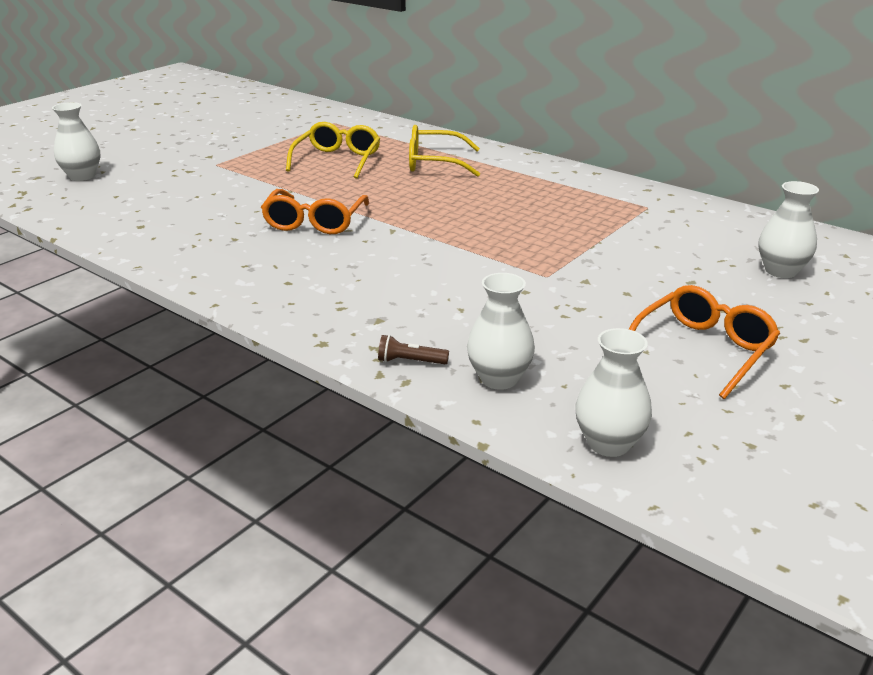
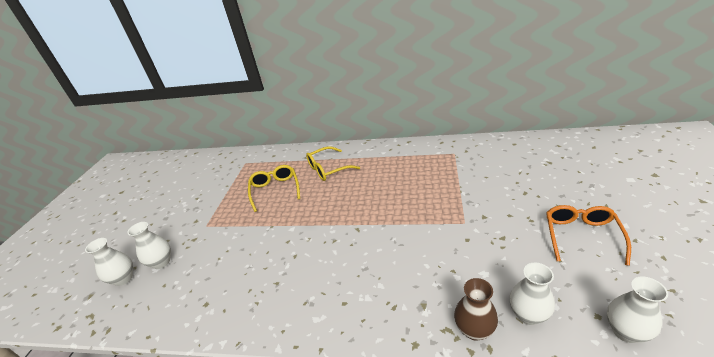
camera: 25 degrees left, 5 degrees up
(314, 222) = (310, 244): orange glasses -> none
(410, 361) = (474, 330): brown flashlight -> brown vase
(780, 271) = (548, 167): white vase -> white vase (161, 262)

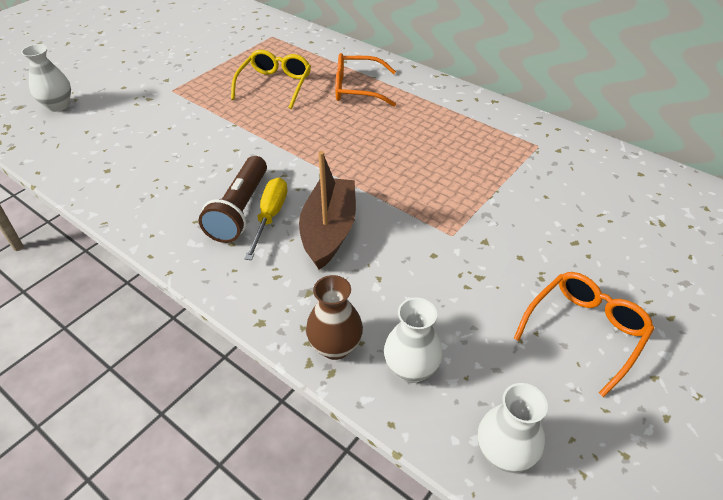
camera: 25 degrees right, 10 degrees up
(161, 262) = (101, 107): white vase -> none
(328, 169) = (357, 89): yellow glasses -> orange glasses
(328, 278) = (240, 210): none -> brown flashlight
(351, 271) = (270, 216): none -> yellow screwdriver
(396, 259) = (329, 231): none -> brown boat

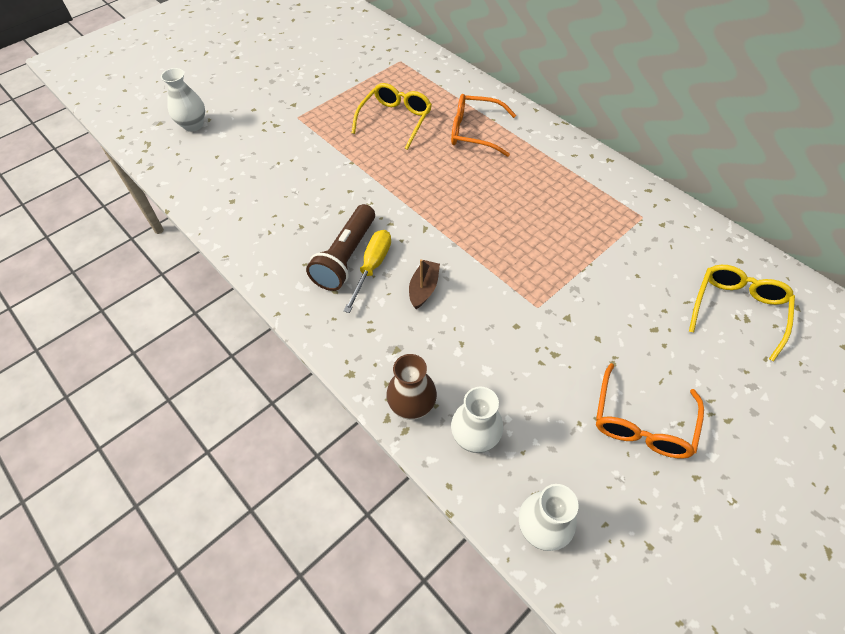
camera: 10 degrees right, 10 degrees up
(329, 231) = (424, 288): brown boat -> brown boat, size x0.53
(585, 331) = (642, 423): orange glasses -> orange glasses turned 150 degrees clockwise
(650, 216) = (737, 310): none -> yellow glasses

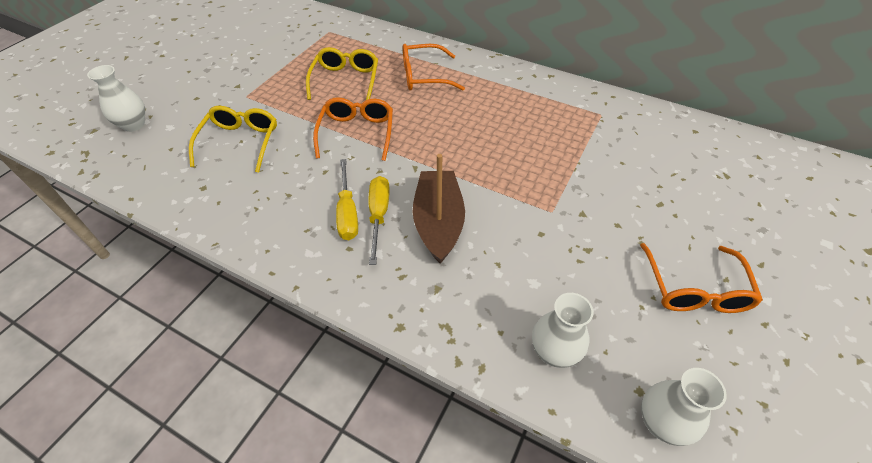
camera: 20 degrees left, 5 degrees down
(346, 257) = (347, 213): brown flashlight -> yellow screwdriver
(384, 179) = (357, 133): none -> orange glasses
(412, 406) = (478, 340): brown vase -> none
(424, 288) = (438, 222): brown boat -> brown boat, size x1.87
(737, 310) = (716, 170): yellow glasses -> yellow glasses (240, 142)

